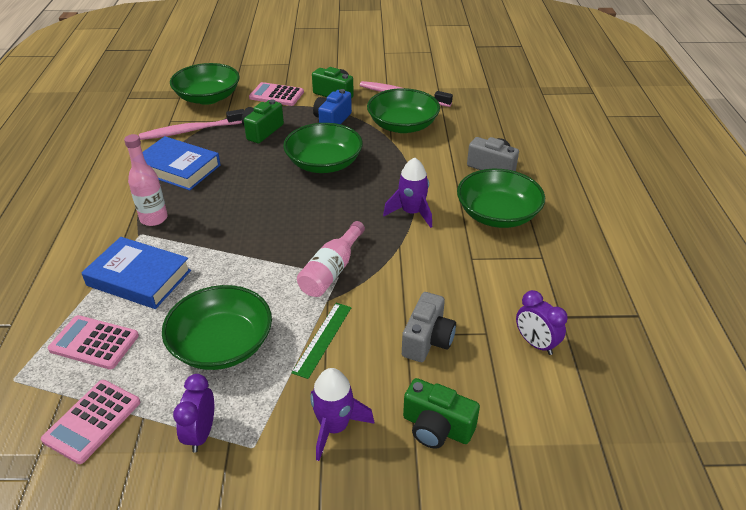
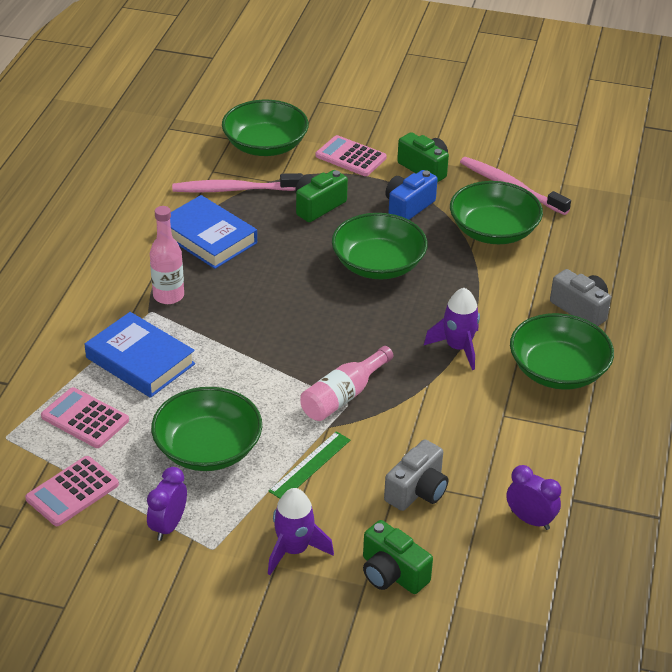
camera: 15 degrees right, 0 degrees up
(535, 343) = (530, 520): purple clock -> purple clock turned 150 degrees clockwise

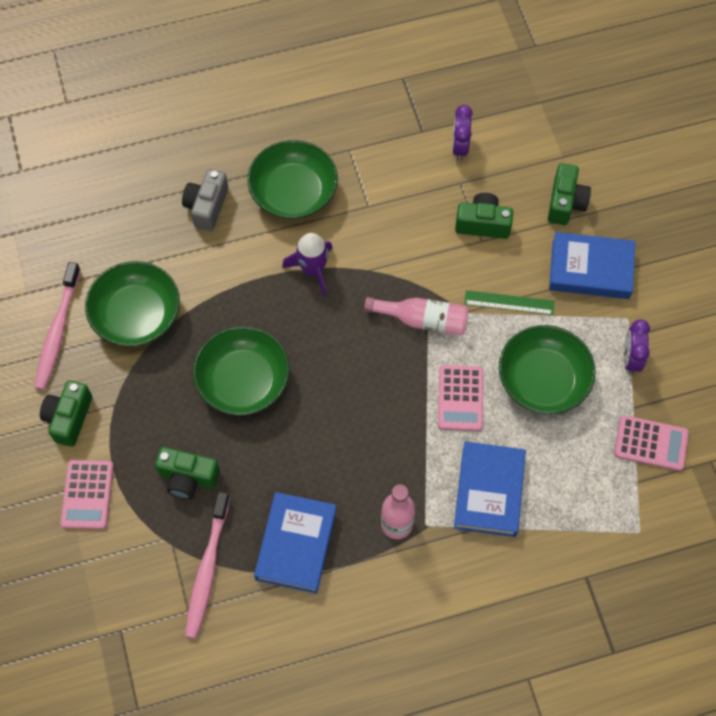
camera: 120 degrees left, 25 degrees up
(85, 418) = (578, 487): pink calculator -> pink calculator (460, 398)
(168, 526) = (631, 358): purple clock -> purple clock turned 105 degrees clockwise
(234, 189) = (207, 570): pink toothbrush -> pink toothbrush turned 45 degrees clockwise
(265, 145) = (113, 588): green bowl -> none
(294, 550) = (590, 269): purple rocket -> blue book
(408, 207) = (142, 400): blue camera -> none
(417, 491) = (483, 224): grey camera -> green camera

